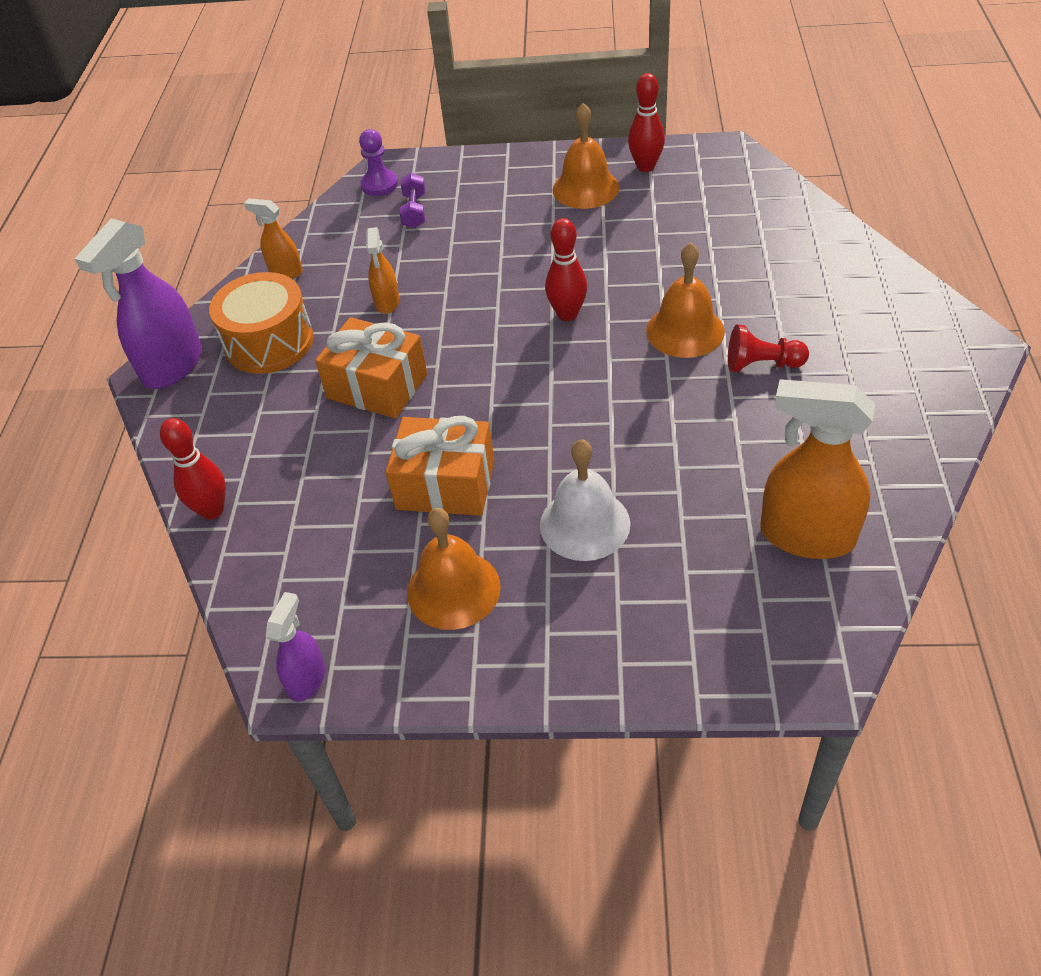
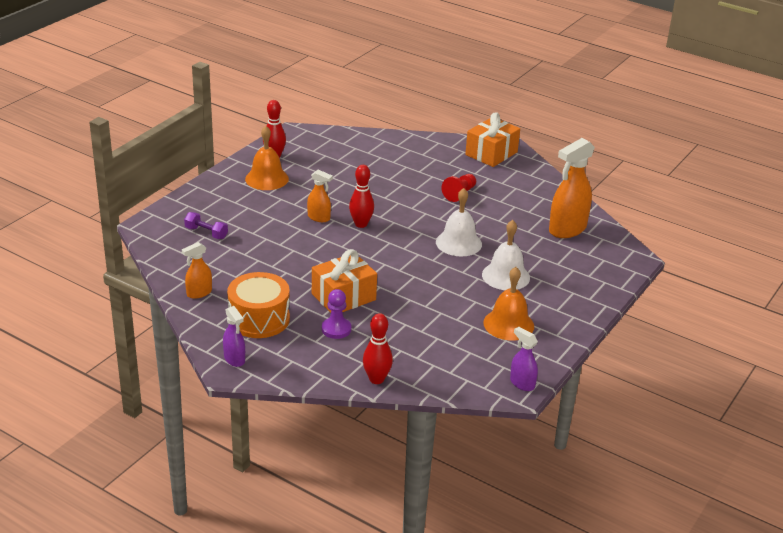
camera: 65 degrees left, 15 degrees down
(172, 366) = (234, 359): purple spray bottle -> purple spray bottle, size x0.53
(379, 185) = (161, 234): purple pawn -> purple pawn (336, 329)
(387, 302) = (277, 270): orange spray bottle -> orange spray bottle (319, 218)
(445, 485) = (440, 302): orange gift -> orange gift (491, 153)
(623, 429) = (458, 243): none -> white bell
(685, 330) = (414, 201): orange bell -> none

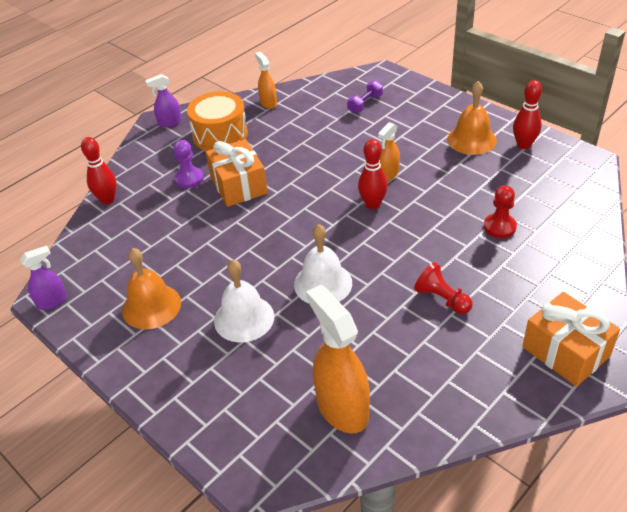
camera: 105 degrees right, 10 degrees up
(379, 170) = (499, 227): none -> red pawn

